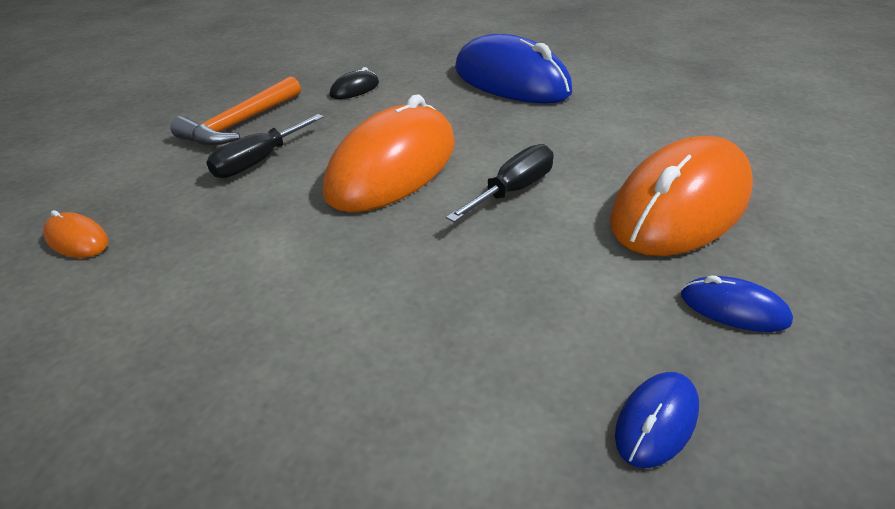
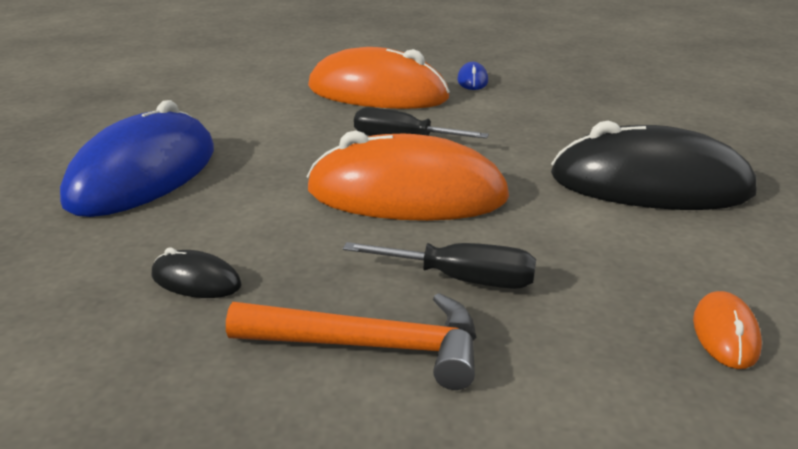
camera: 115 degrees left, 10 degrees down
(272, 322) = (650, 185): none -> black mouse
(656, 421) = (569, 90): blue mouse -> none

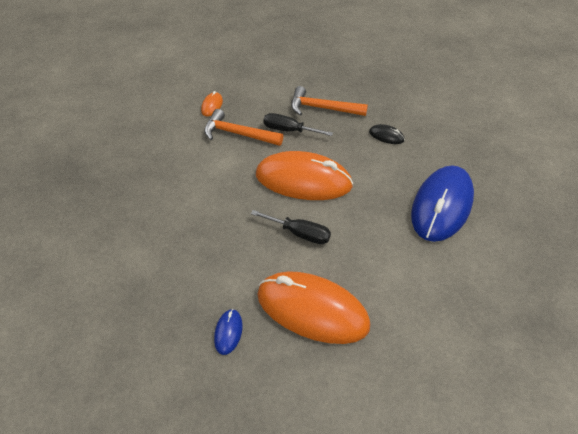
camera: 175 degrees left, 20 degrees up
(592, 265) = (238, 134): none -> orange hammer
(650, 185) = (181, 180): black mouse -> none

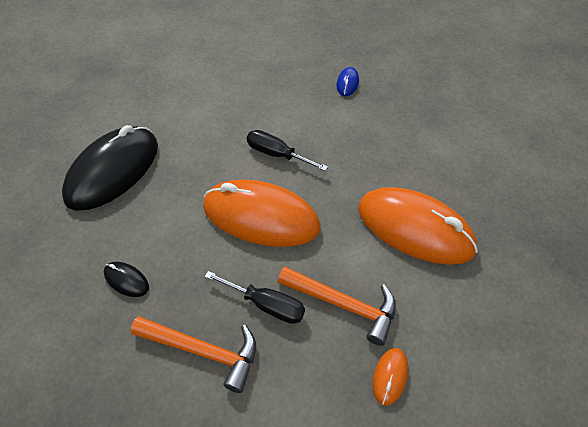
camera: 175 degrees left, 5 degrees up
(312, 310) = (277, 92): orange mouse -> orange mouse (415, 229)
(441, 206) = (113, 171): blue mouse -> black mouse

